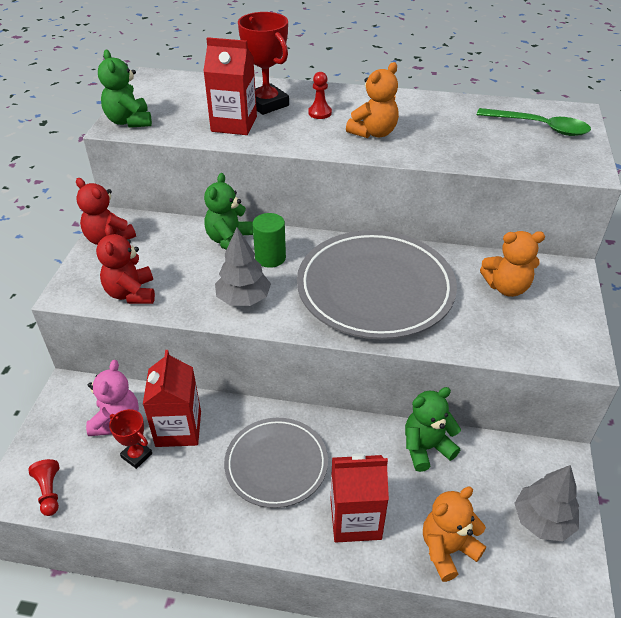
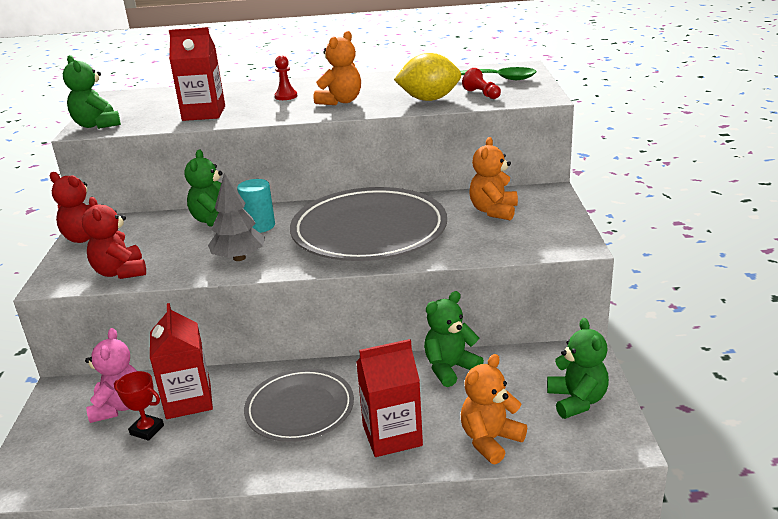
camera: 10 degrees left, 15 degrees down
(49, 492) = (53, 478): red pawn -> red pawn (482, 94)
(267, 104) = (233, 97): red trophy -> none
(270, 258) = (259, 226): green cylinder -> turquoise cylinder
(466, 148) = (429, 99): none -> yellow lemon
(506, 287) = (493, 211): orange teddy bear -> orange teddy bear turned 120 degrees clockwise
(542, 520) = (577, 401): grey tree -> green teddy bear

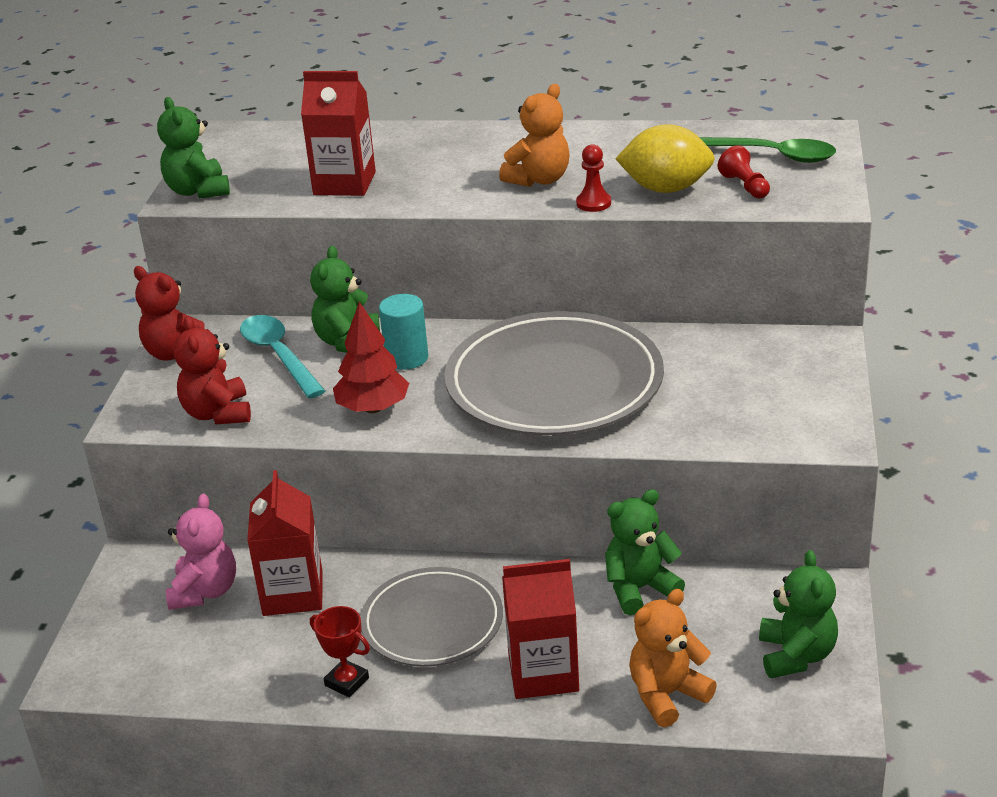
camera: 10 degrees right, 5 degrees up
(147, 430) = (238, 627): red trophy -> red trophy (347, 682)
(164, 233) = (278, 355): none -> turquoise spoon
(239, 258) = (373, 408): grey tree -> red tree
(286, 96) = (463, 160): red pawn -> red pawn (593, 203)
(493, 211) = (736, 368): orange teddy bear -> none

